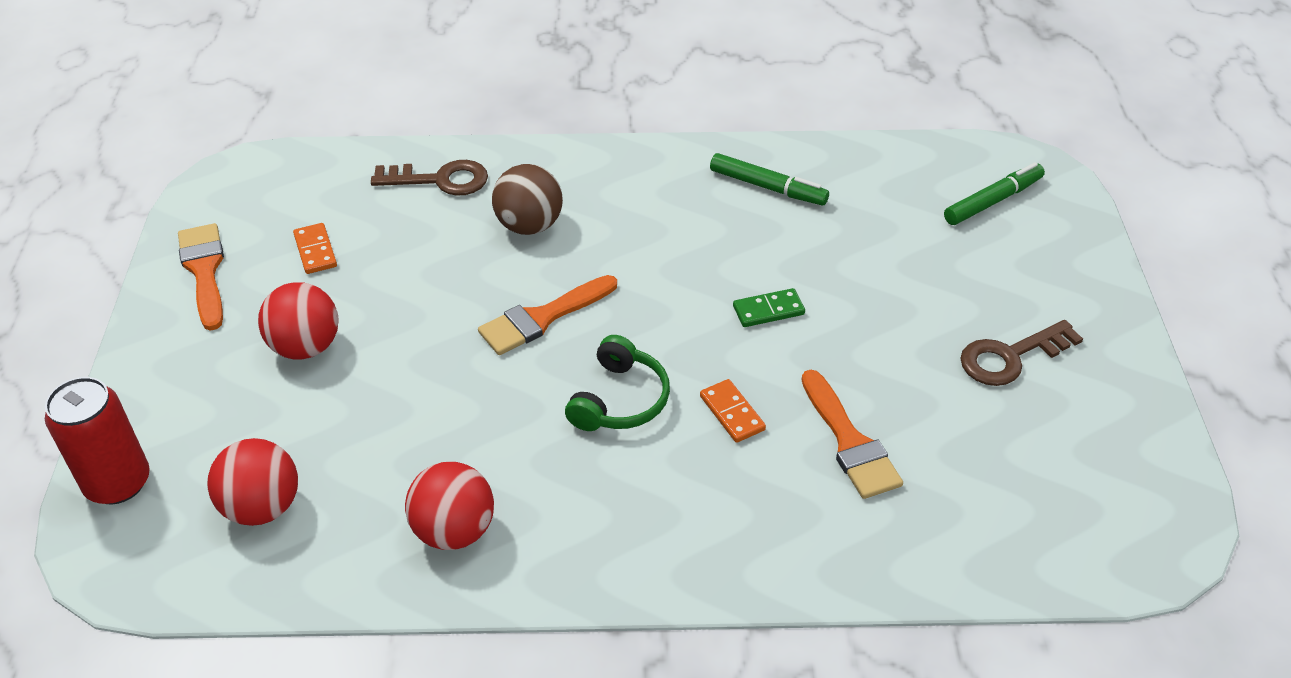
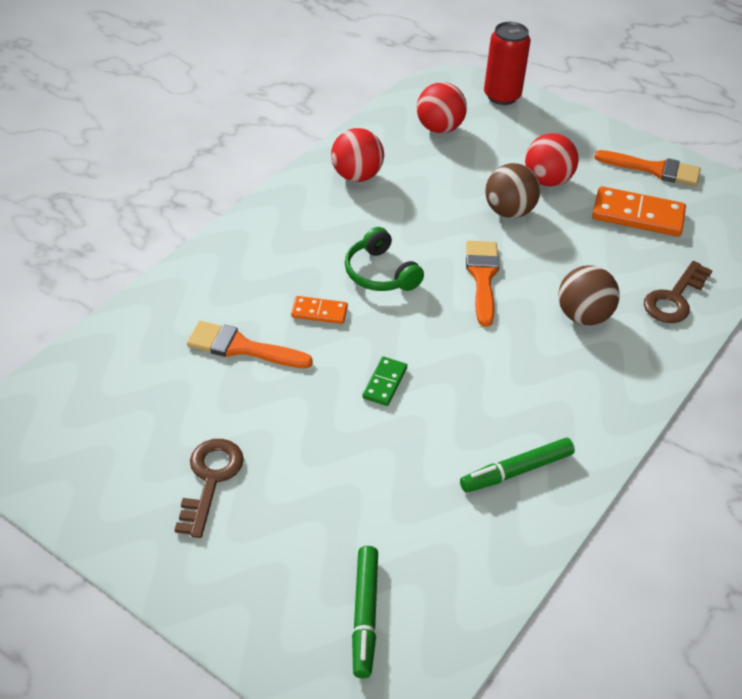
camera: 125 degrees right, 0 degrees up
(315, 251) = (637, 215): orange domino -> orange domino, size x1.85
(401, 351) = (509, 211): none -> brown ball

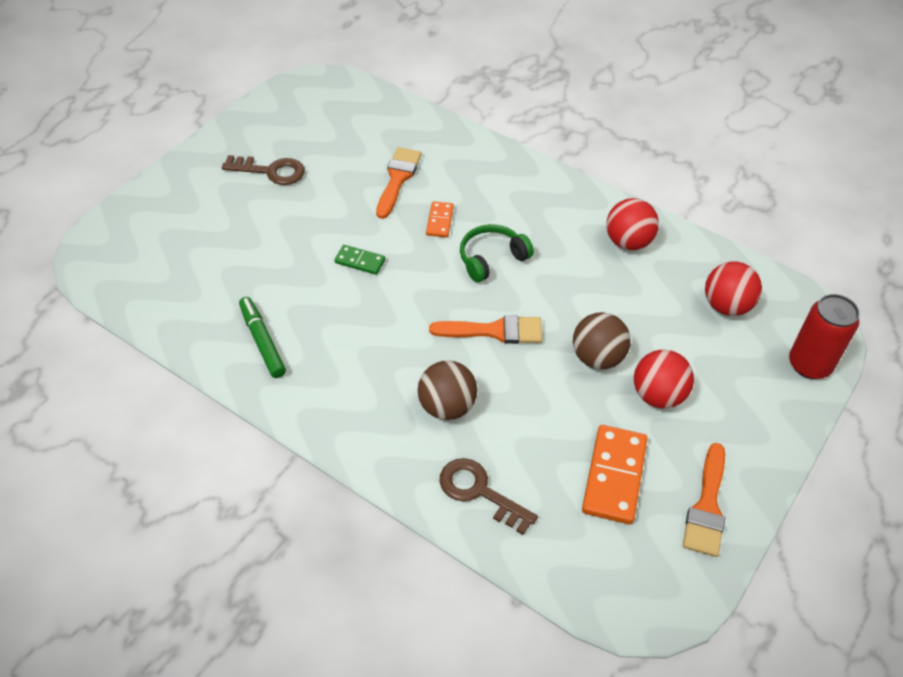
camera: 90 degrees right, 5 degrees up
(364, 615) = (148, 250): green marker -> none

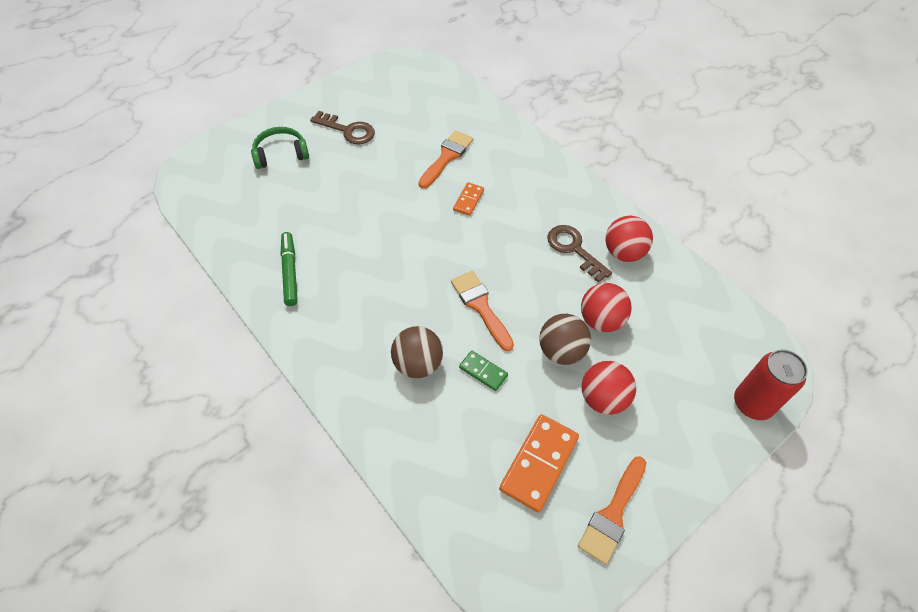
camera: 15 degrees right, 5 degrees up
(360, 261) = (391, 221): green domino -> green domino (483, 371)
(479, 492) = (418, 447): brown key -> brown key (574, 249)
(492, 259) = (500, 242): green headphones -> green headphones (281, 154)
(494, 331) = (480, 306): orange brush -> orange brush turned 135 degrees counterclockwise
(726, 306) = (693, 330): red ball -> red ball (601, 320)

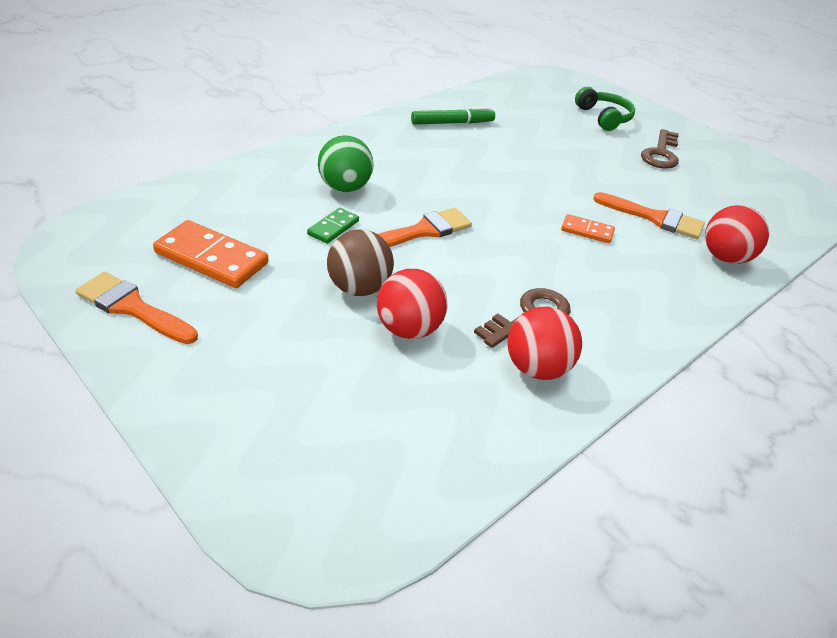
camera: 85 degrees right, 15 degrees down
(417, 364) = (345, 187): brown ball -> green ball
(603, 398) = (287, 317): red ball -> red ball (725, 257)
(752, 403) = (255, 485): red can -> none

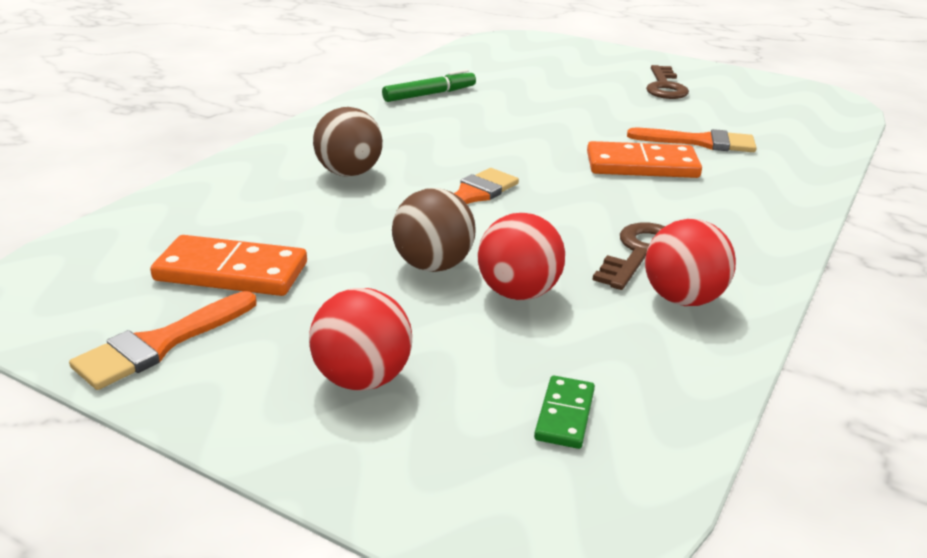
camera: 15 degrees left, 10 degrees down
(132, 308) = (160, 344): orange brush -> orange brush turned 60 degrees counterclockwise
(333, 228) = (362, 213): green domino -> green domino (564, 415)
(345, 187) = (349, 173): green ball -> brown ball
(587, 231) = (642, 165): orange domino -> orange domino, size x1.85
(604, 117) = (585, 65): green headphones -> none
(725, 257) = (792, 163): red ball -> red ball (362, 379)

